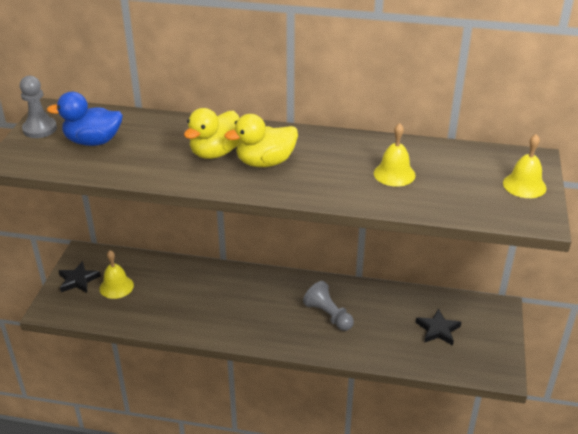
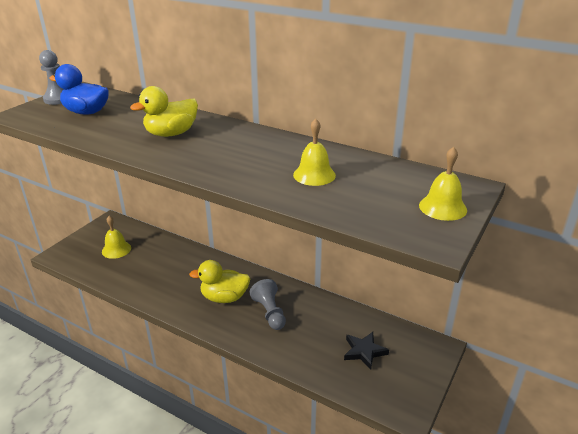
camera: 20 degrees right, 5 degrees down
(78, 280) = (93, 238): black star -> none
(265, 162) = (205, 147): yellow duck -> yellow duck (224, 297)

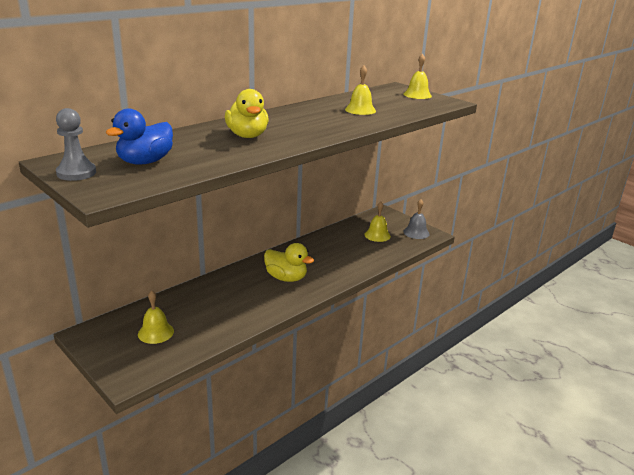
camera: 75 degrees left, 5 degrees down
(224, 297) = (286, 278): yellow duck -> yellow duck turned 75 degrees counterclockwise
(269, 313) = (318, 261): grey pawn -> none
(364, 351) = (377, 235): black star -> yellow bell
(400, 392) = (416, 232): none -> grey bell

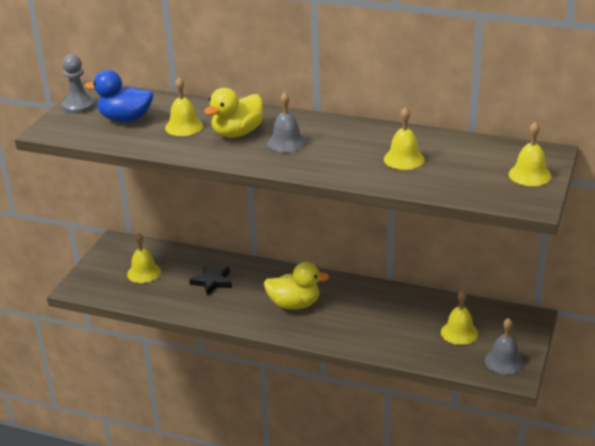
camera: 65 degrees right, 5 degrees up
(203, 147) = (184, 126): none -> yellow bell
(214, 303) = (212, 282): none -> black star
(286, 278) = (294, 304): yellow duck -> yellow duck turned 90 degrees counterclockwise
(288, 127) = (286, 142): none -> grey bell

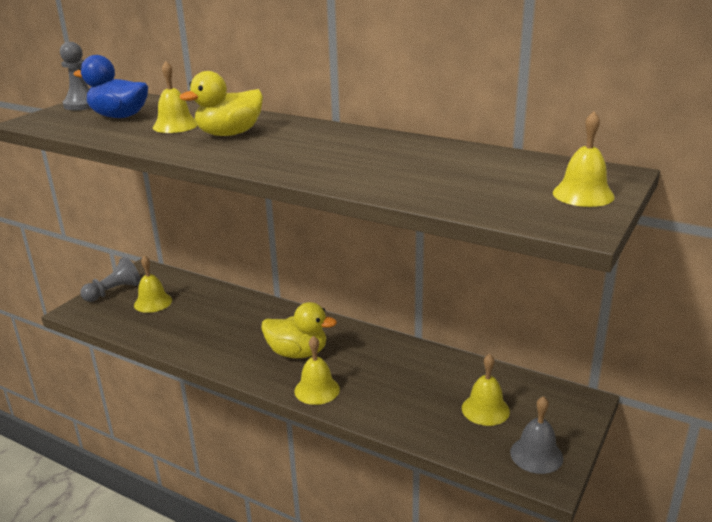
camera: 10 degrees right, 5 degrees down
(101, 266) = (114, 291): none -> grey pawn
(212, 282) = (219, 319): black star -> none
(286, 142) = (280, 145): grey bell -> none
(404, 159) = (416, 168): yellow bell -> yellow bell (317, 390)

